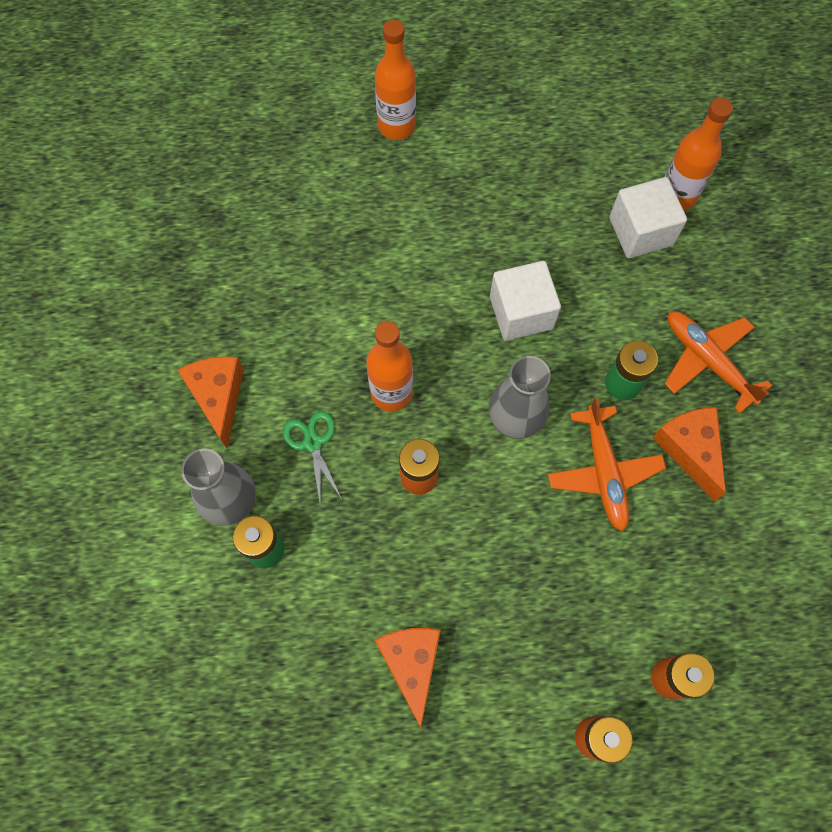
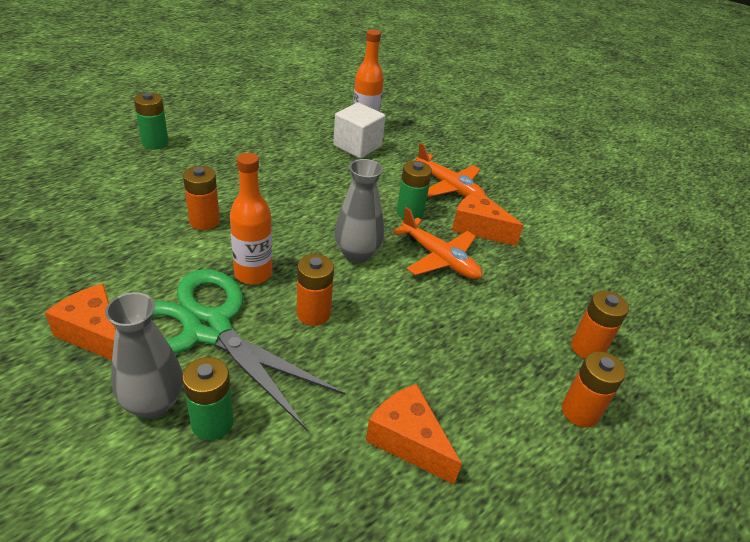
camera: 40 degrees left, 30 degrees down
(313, 443) = (208, 329): green scissors -> green scissors, size x2.46
(383, 289) = (204, 221): none -> orange battery
(396, 125) = (155, 143): orange bottle -> green battery
(521, 312) = (315, 202): white cube -> none
(708, 361) = (448, 186): orange plane -> orange plane turned 150 degrees counterclockwise

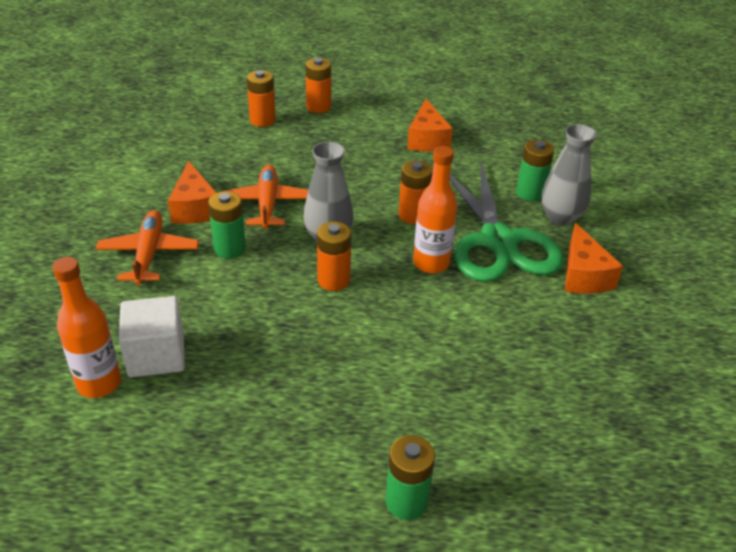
camera: 135 degrees left, 0 degrees up
(204, 221) = (433, 335): orange battery -> orange battery (333, 280)

